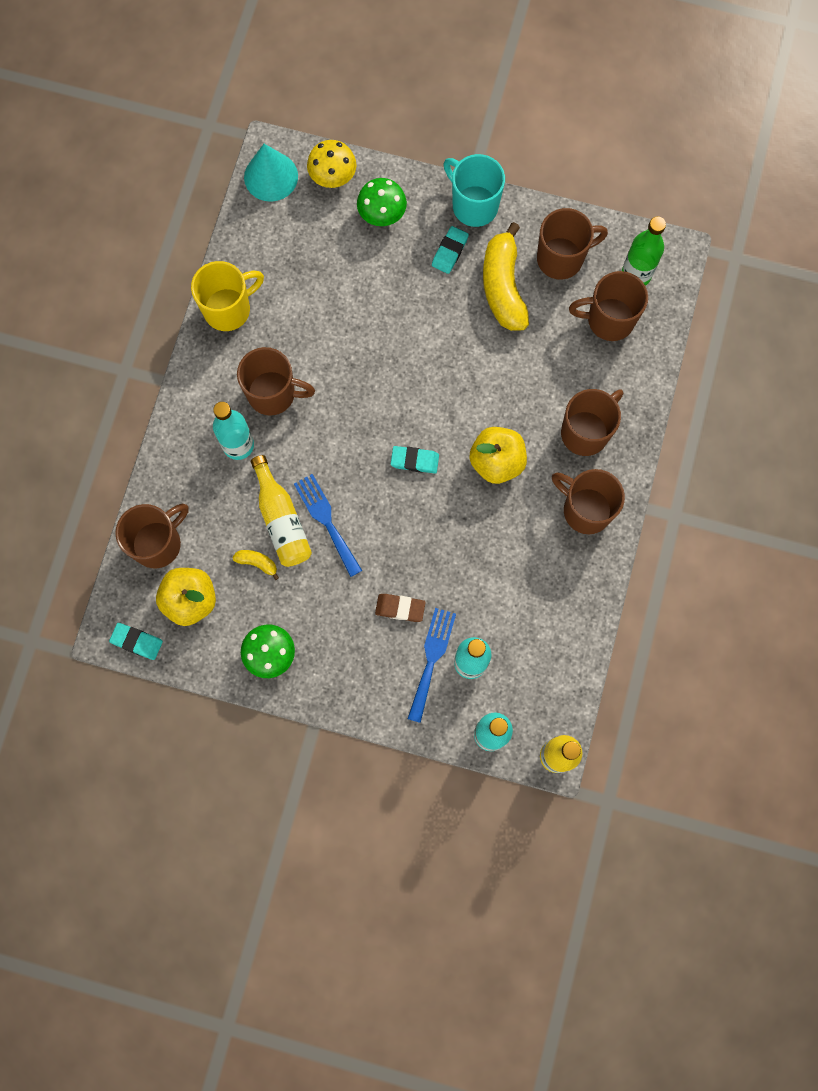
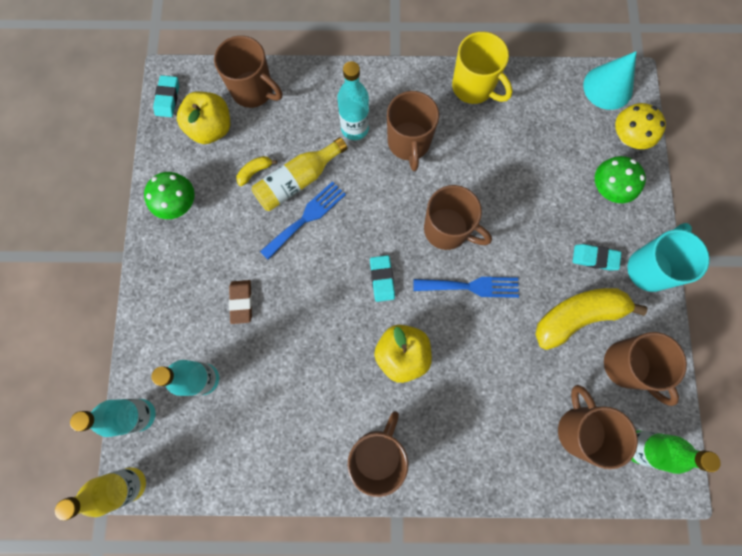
camera: 75 degrees right, 0 degrees up
(257, 563) = (255, 172): yellow banana -> yellow banana turned 135 degrees counterclockwise
(431, 659) = (200, 342): blue fork -> blue fork (471, 286)
(586, 432) = (456, 435): brown mug -> brown mug (447, 230)

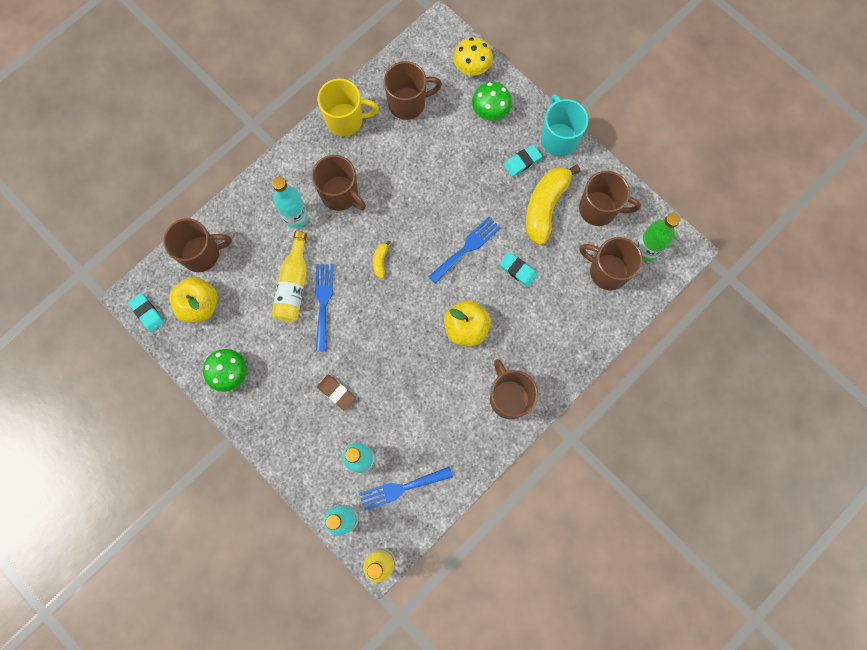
camera: 45 degrees left, 0 degrees up
(210, 437) = (401, 488): none -> blue fork
(255, 172) = (259, 305): yellow banana -> yellow banana (380, 261)
(382, 279) = (409, 295): turquoise eraser -> turquoise eraser (517, 270)
(447, 230) = (419, 227): brown mug -> brown mug (408, 103)
(608, 87) = (429, 45): turquoise cone -> none

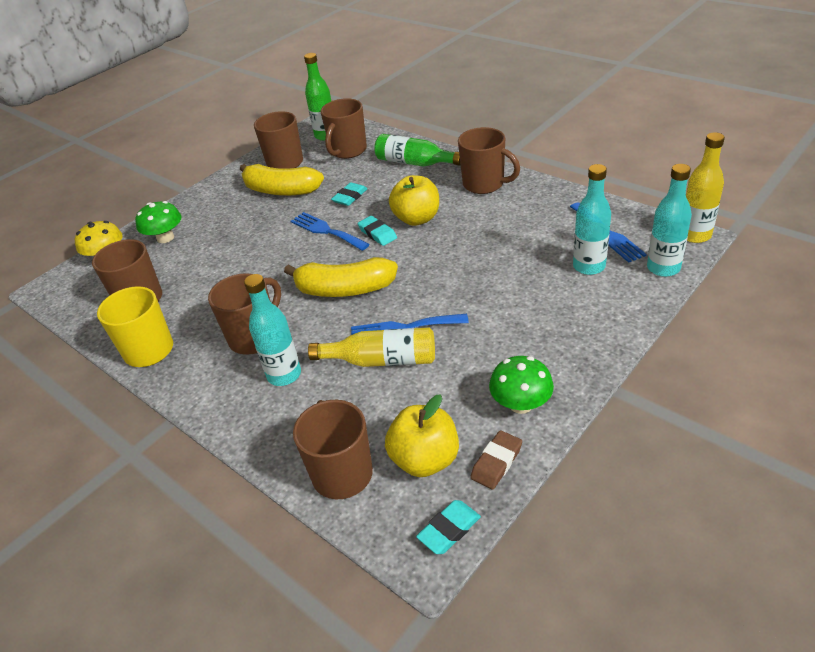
camera: 90 degrees left, 35 degrees down
(336, 392) = (516, 298): brown eraser -> brown eraser (496, 462)
(380, 261) = (344, 289): yellow banana -> yellow banana, size x2.35
(508, 397) = (484, 184): brown mug -> brown mug turned 120 degrees counterclockwise
(522, 162) = (230, 210): turquoise eraser -> turquoise eraser (377, 233)
(558, 138) = (207, 192): turquoise mug -> none
(566, 336) = (414, 163): none -> green bottle

